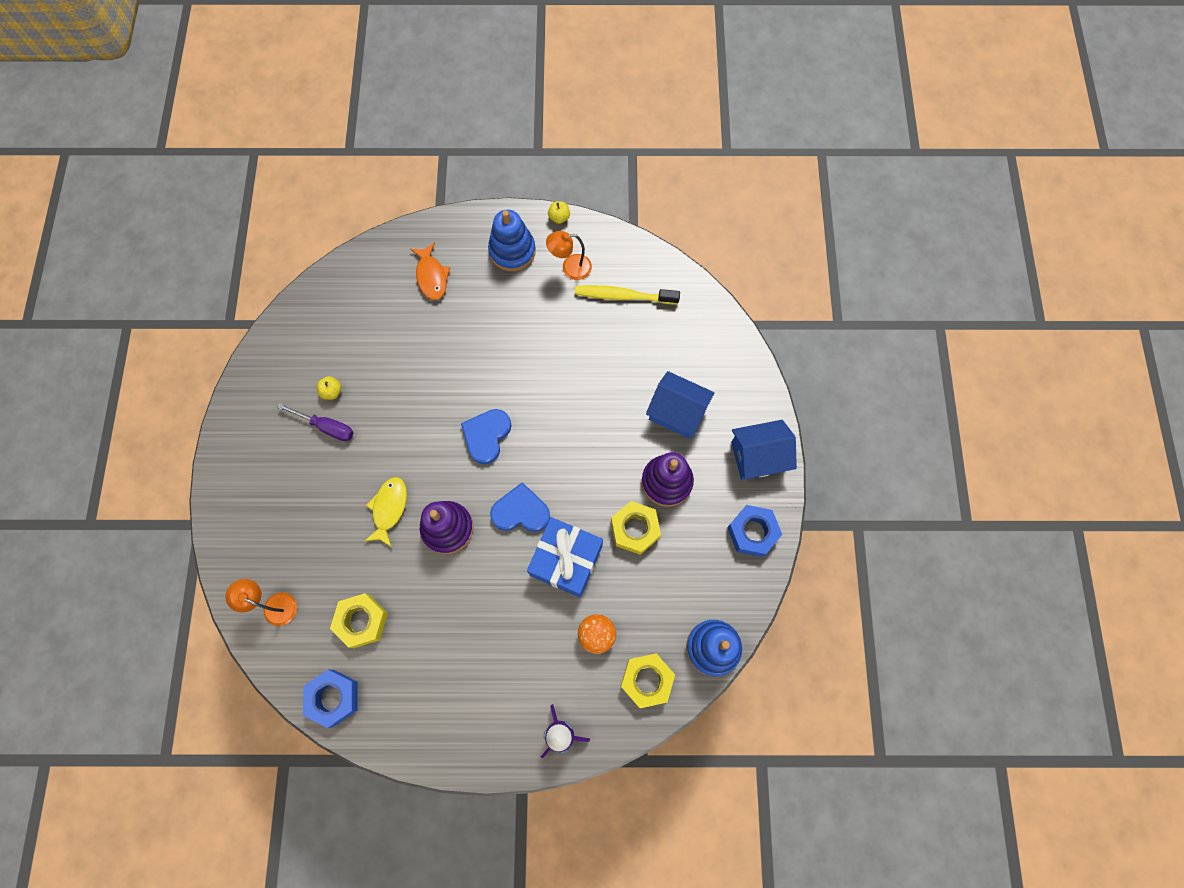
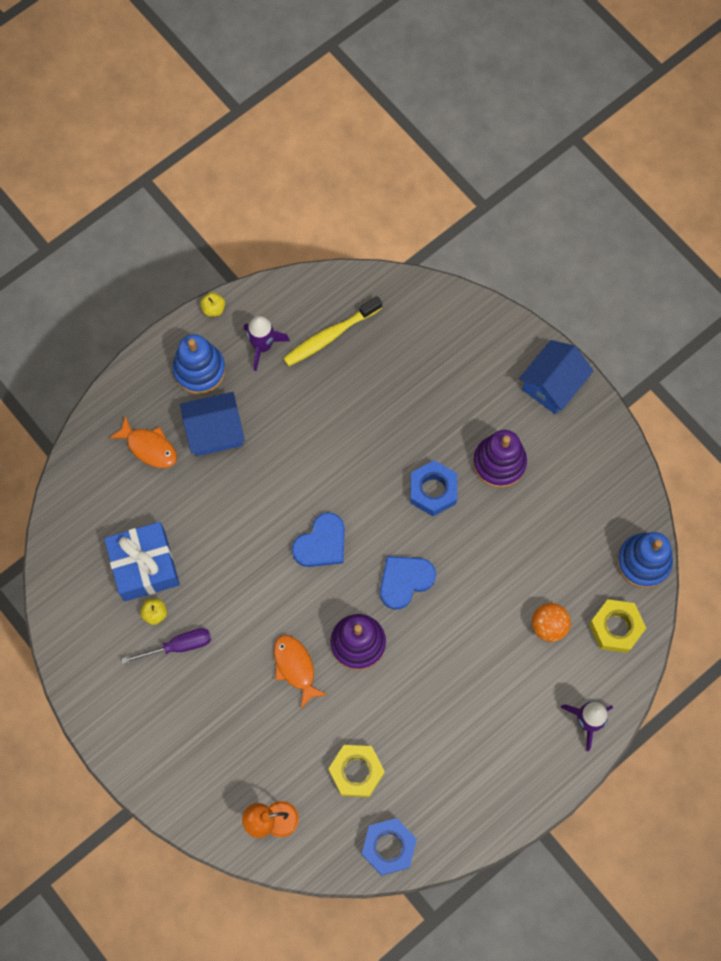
camera: 40 degrees left, 0 degrees up
(389, 508) = (295, 667): yellow fish -> orange fish
(486, 436) = (321, 543): blue heart -> blue heart turned 120 degrees counterclockwise
(566, 560) = (474, 589): blue gift -> blue gift (144, 566)
(570, 268) = (263, 346): orange lamp -> purple rocket
(635, 529) = (507, 520): yellow nut -> none
(677, 412) = (458, 399): blue house -> blue house (215, 431)
(752, 532) = (598, 449): blue nut -> blue nut (433, 491)

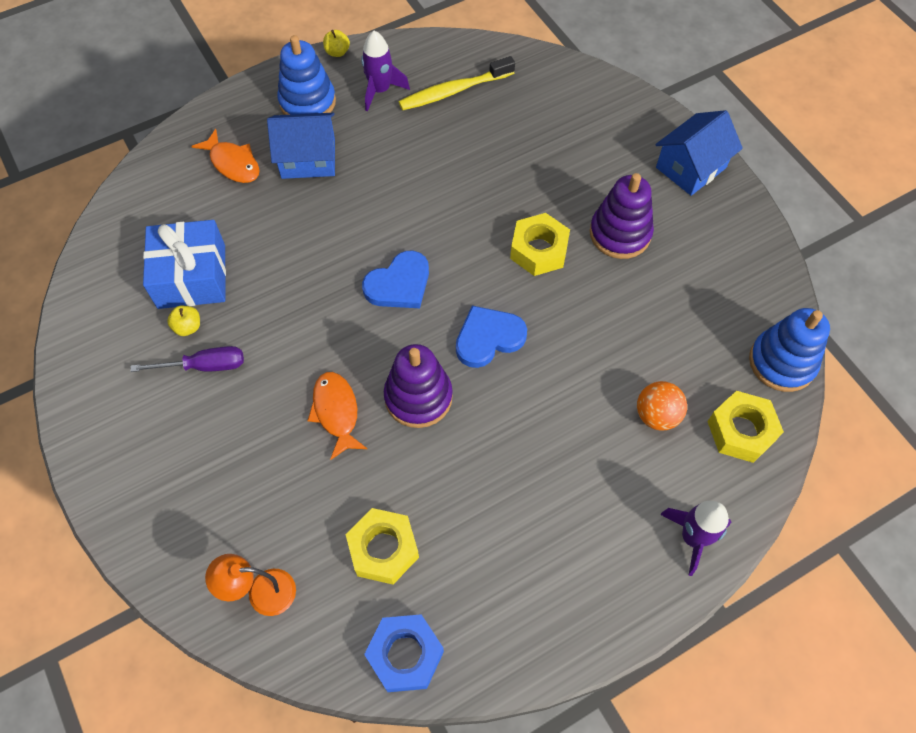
camera: 10 degrees right, 10 degrees down
(433, 491) = (538, 250): blue nut -> yellow nut

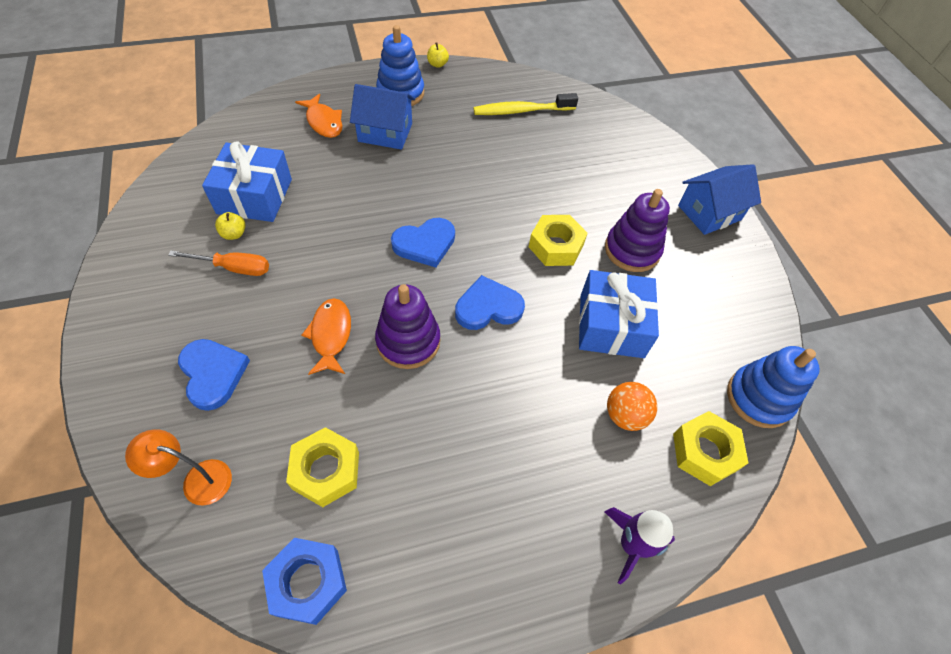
camera: 10 degrees right, 5 degrees down
(204, 366) = (234, 268): purple screwdriver -> orange screwdriver
(231, 485) = (213, 374): none -> blue heart
(380, 90) = (462, 97): purple rocket -> none
(620, 324) = (611, 325): none -> blue gift

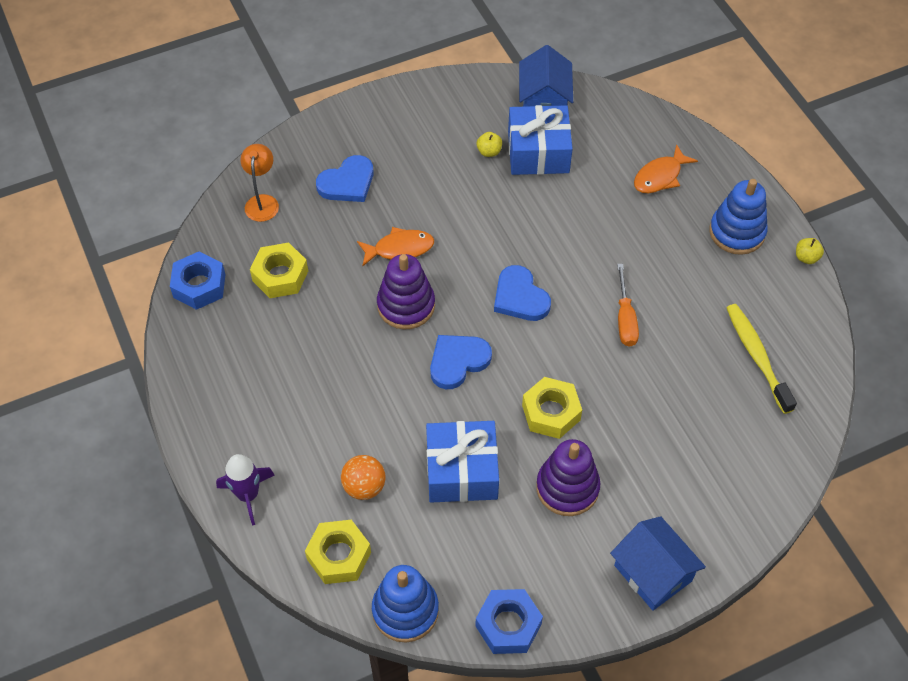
camera: 85 degrees right, 0 degrees up
(234, 268) = (452, 163): orange screwdriver -> orange screwdriver (625, 319)
(385, 132) = (665, 232): blue house -> blue house (544, 101)
(488, 307) = (458, 361): blue heart -> blue heart turned 105 degrees counterclockwise
(764, 318) = (508, 625): none -> blue nut

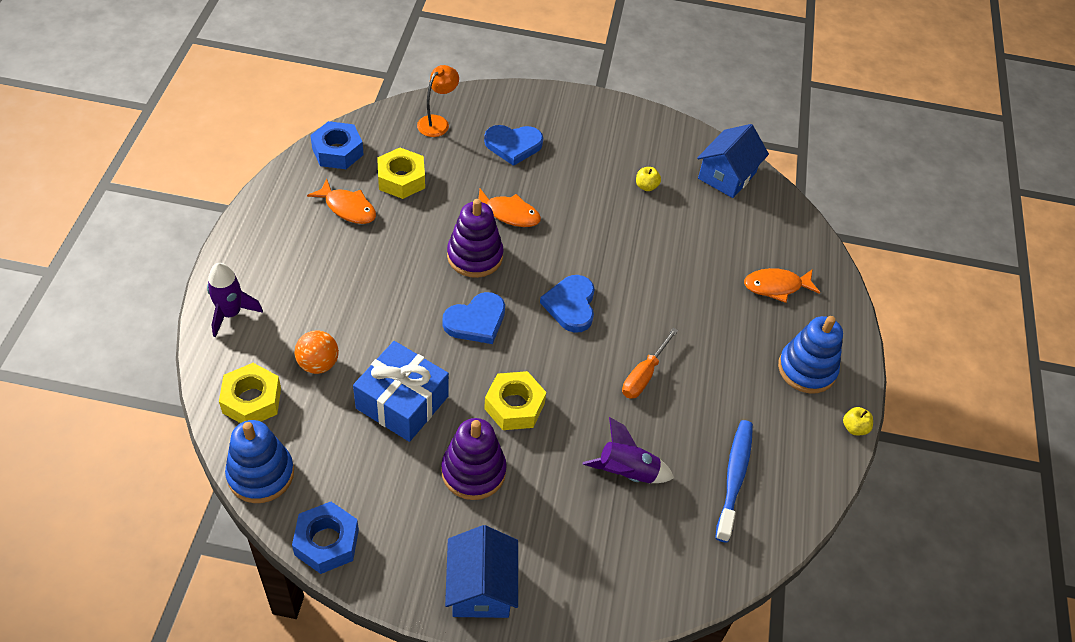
camera: 30 degrees right, 5 degrees down
(258, 332) = (347, 208): none -> orange fish
(458, 361) = (476, 321): blue heart -> blue heart turned 150 degrees clockwise
(538, 152) = (687, 209): blue gift -> none
(679, 407) = (627, 472): none -> purple rocket
(757, 356) = (734, 477): yellow toothbrush -> blue toothbrush

